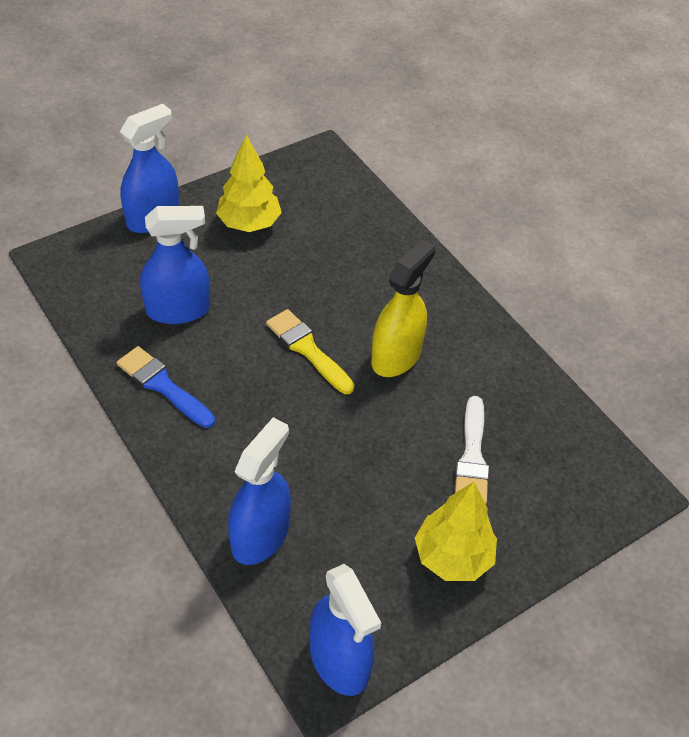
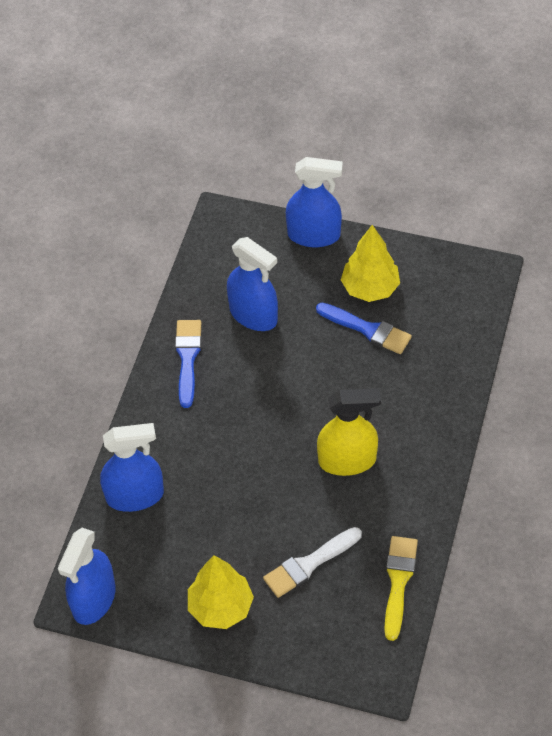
camera: 55 degrees right, 5 degrees up
(285, 253) = (367, 329): none -> blue brush
(307, 349) = (298, 408): yellow brush -> yellow brush (398, 582)

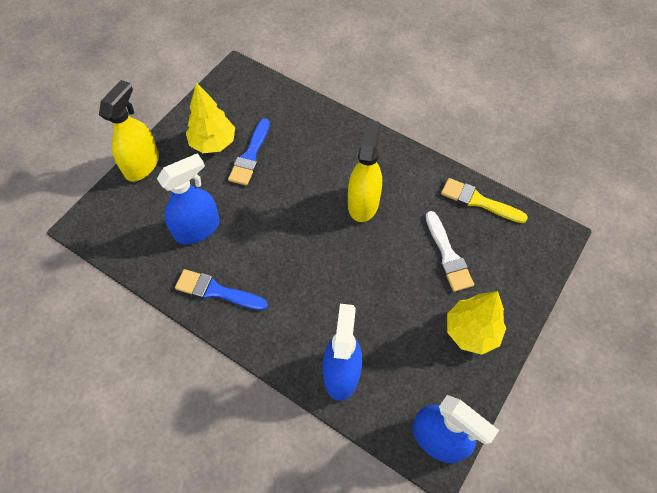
camera: 75 degrees left, 5 degrees up
(314, 235) = (142, 164): blue spray bottle -> yellow spray bottle
(367, 329) = (250, 156): blue brush -> blue brush turned 150 degrees clockwise

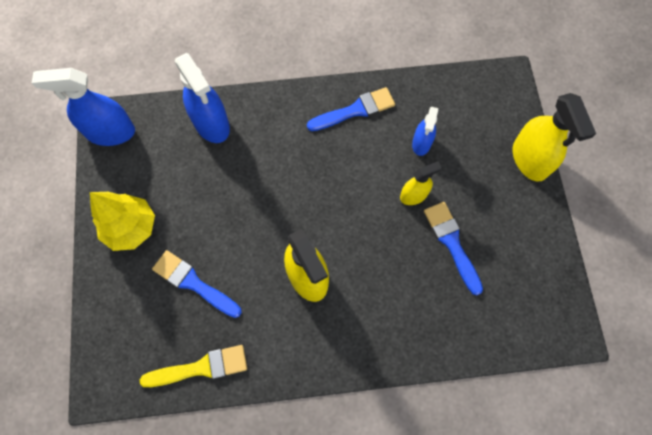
camera: 140 degrees right, 10 degrees up
(197, 229) = (421, 143): blue spray bottle -> blue spray bottle, size x0.58
(213, 143) = (497, 228): yellow tree -> none
(242, 200) = (414, 195): none -> yellow spray bottle
(448, 255) = (193, 283): white brush -> blue brush

